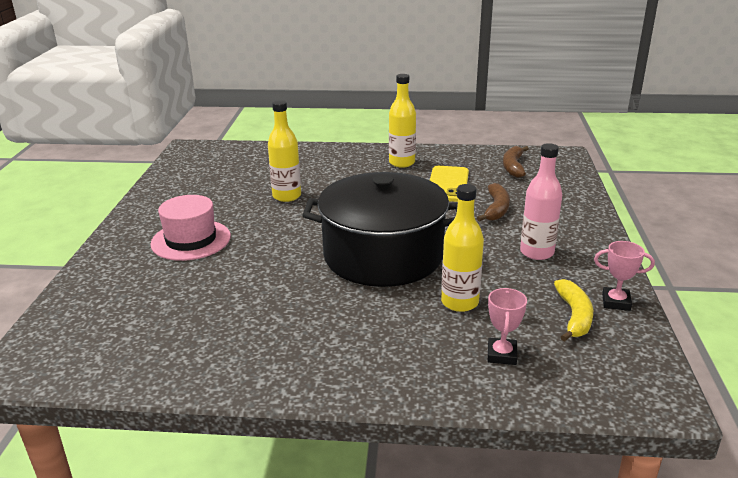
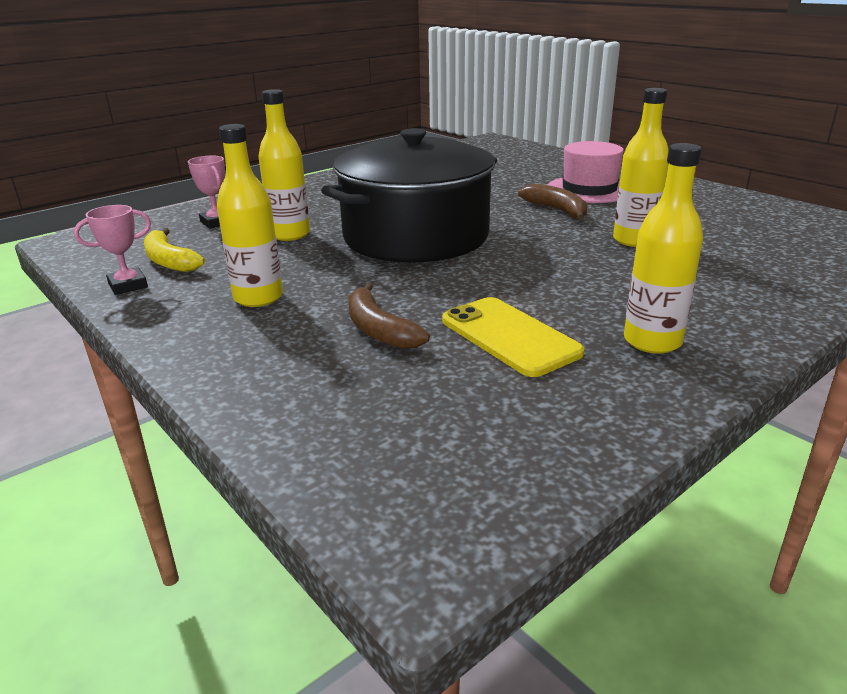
camera: 135 degrees right, 0 degrees up
(513, 167) = (475, 434): brown banana -> brown banana (557, 210)
(536, 252) = (258, 298): pink bottle -> yellow bottle

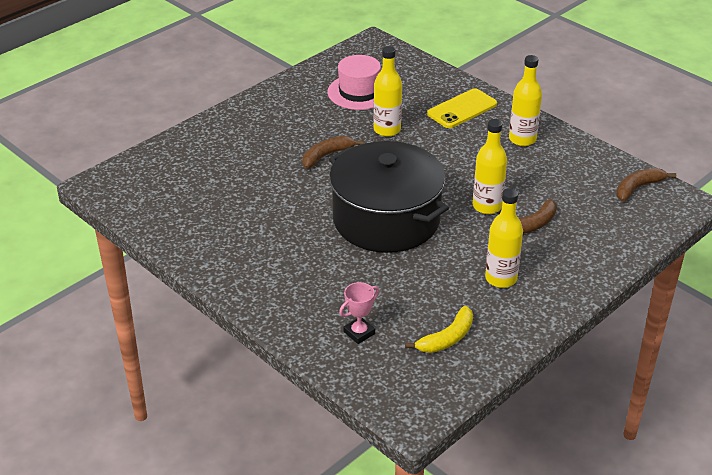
camera: 95 degrees left, 10 degrees up
(128, 285) = (494, 347): pink trophy -> none
(290, 234) = (386, 284): yellow bottle -> yellow bottle (487, 206)
(489, 472) = (638, 188): none -> brown banana
(509, 336) = (528, 181): yellow phone -> yellow phone (462, 109)
(589, 190) = (277, 138): pink hat -> pink hat (359, 92)

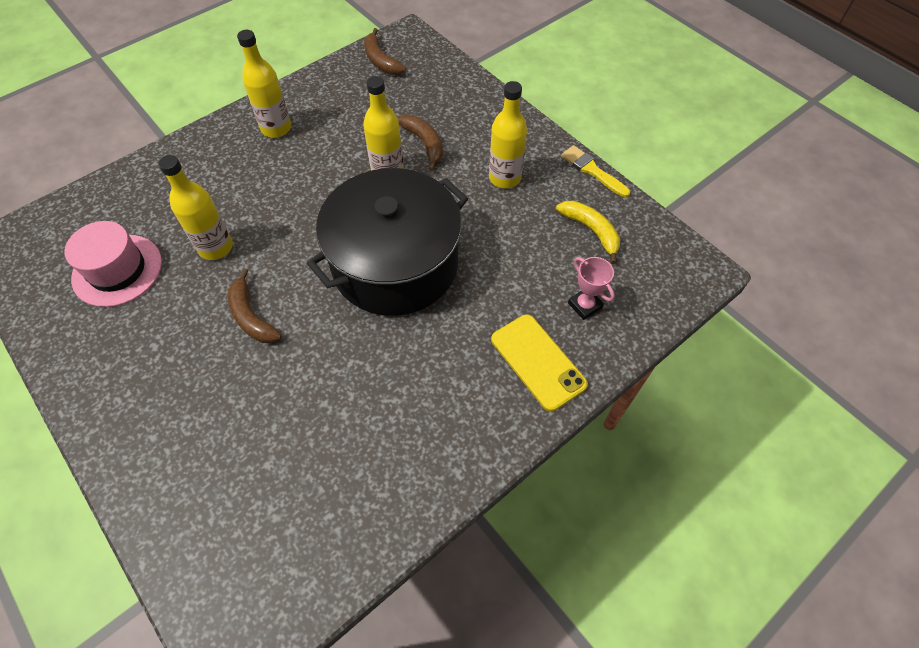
camera: 85 degrees left, 20 degrees up
(462, 109) = (198, 171): yellow phone -> yellow phone (537, 362)
(528, 340) = (592, 170): none -> yellow brush

